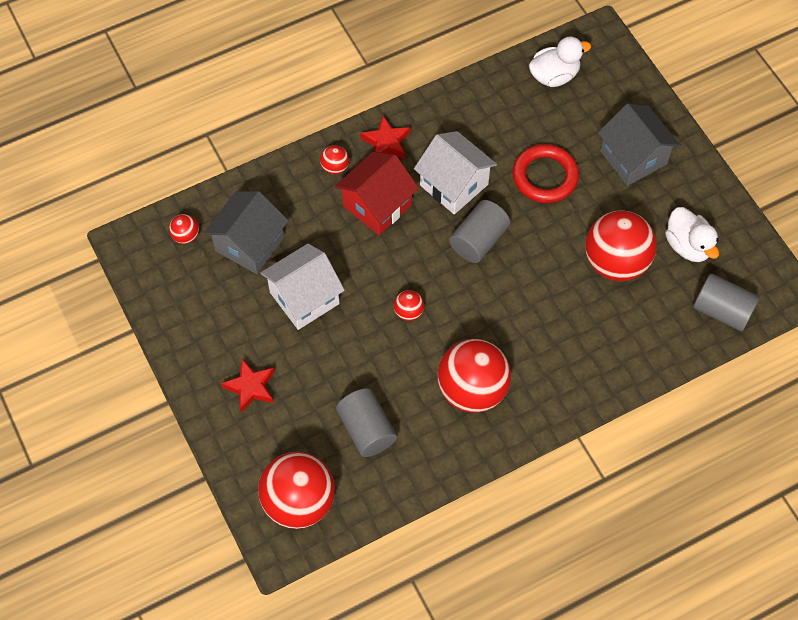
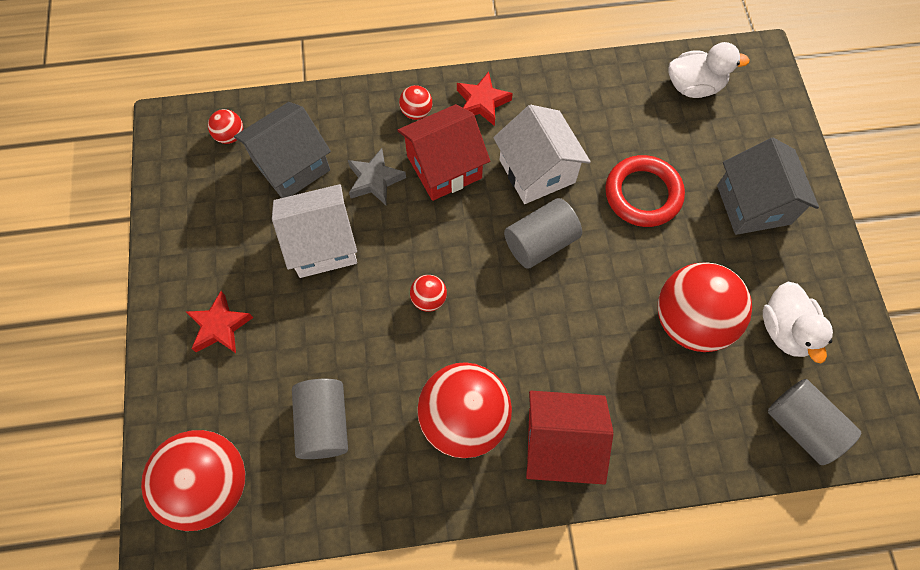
camera: 20 degrees right, 5 degrees up
(325, 234) = (375, 180): none -> grey star
(551, 383) = (560, 444): none -> red house

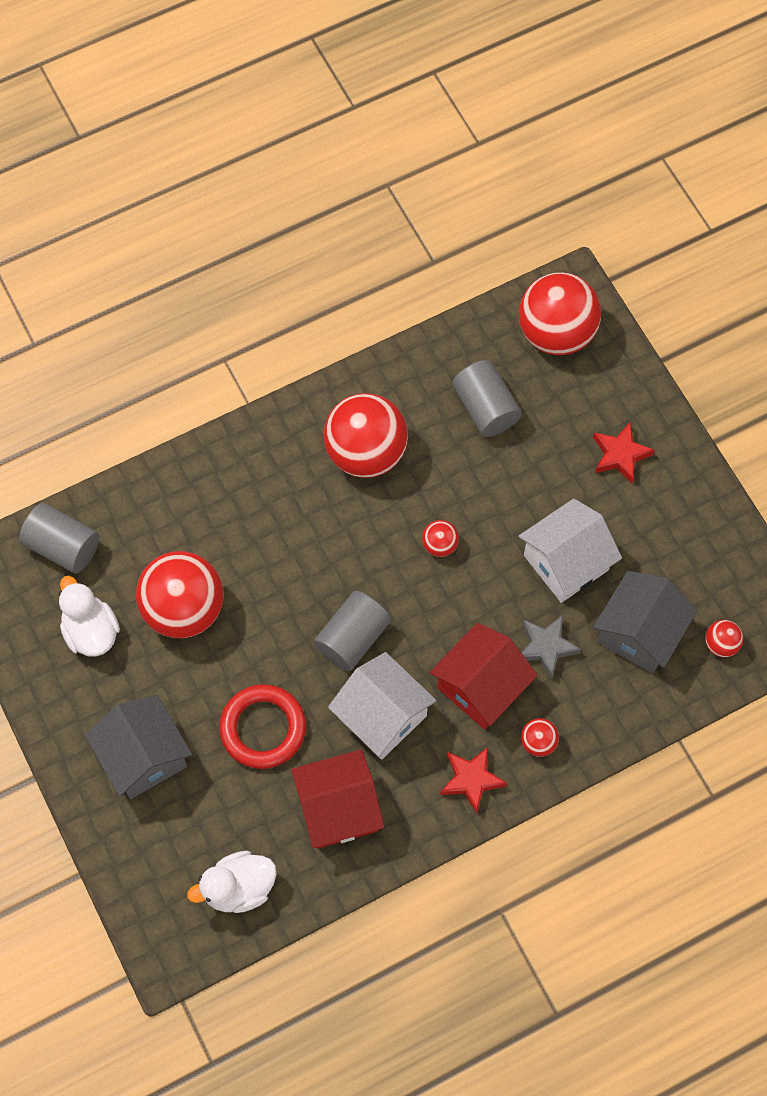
camera: 160 degrees right, 0 degrees up
(560, 444) = (274, 460): red house -> red house (338, 809)

